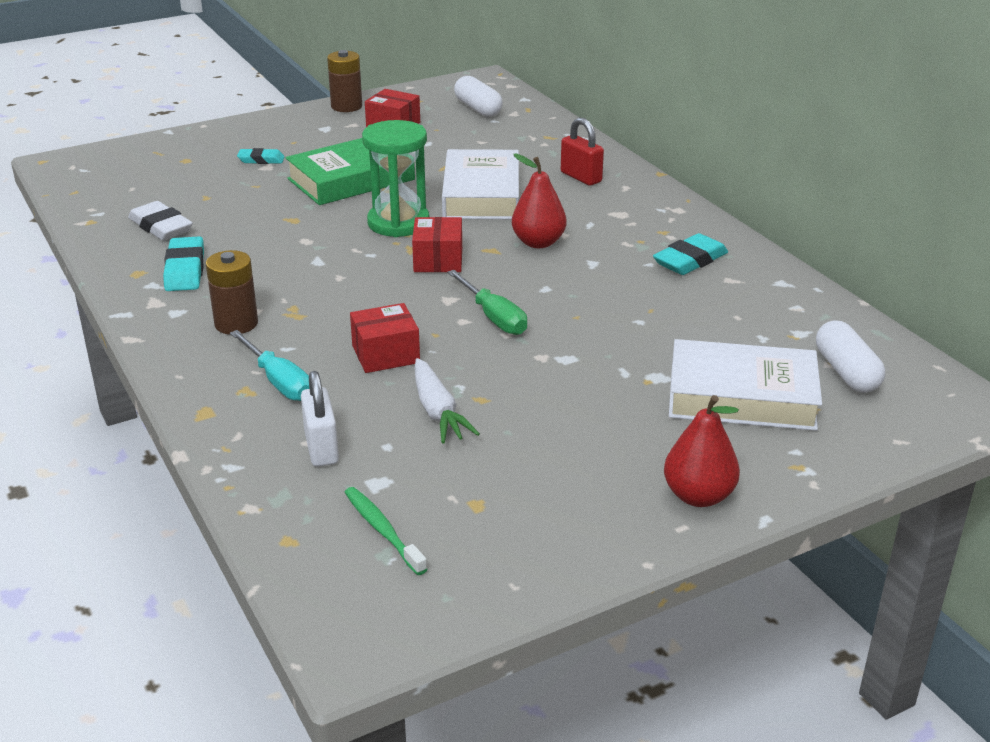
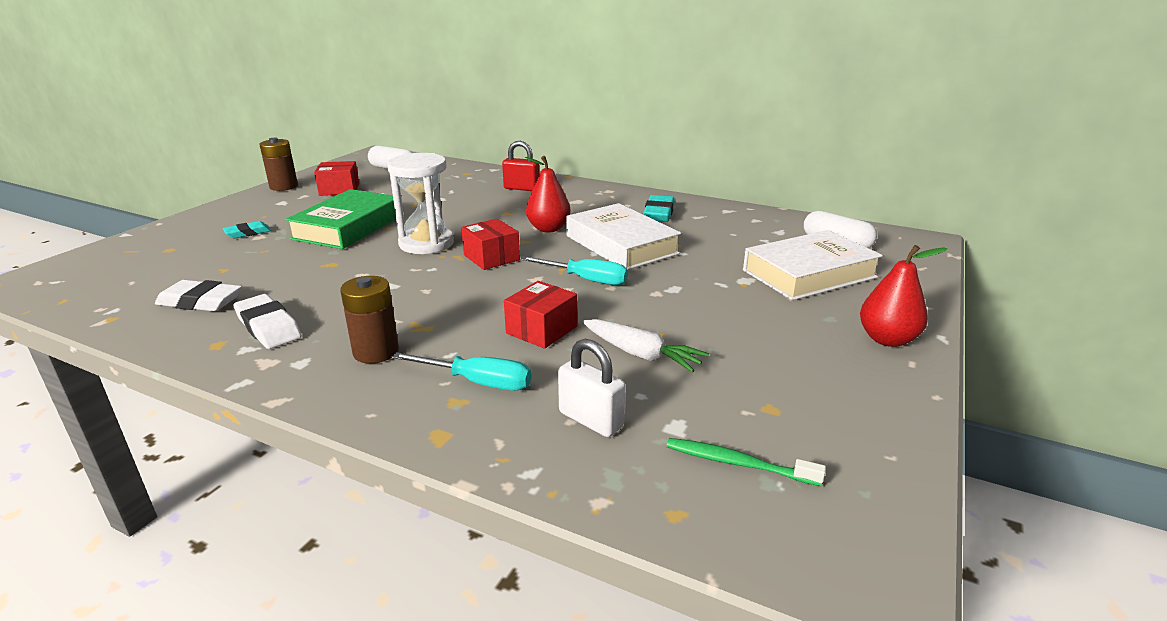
camera: 35 degrees left, 5 degrees down
(185, 270) = (268, 327): turquoise eraser -> white eraser
(398, 223) = (426, 243): green hourglass -> white hourglass
(481, 194) = (466, 212): white book -> white book (621, 245)
(494, 317) = (586, 280): green screwdriver -> turquoise screwdriver

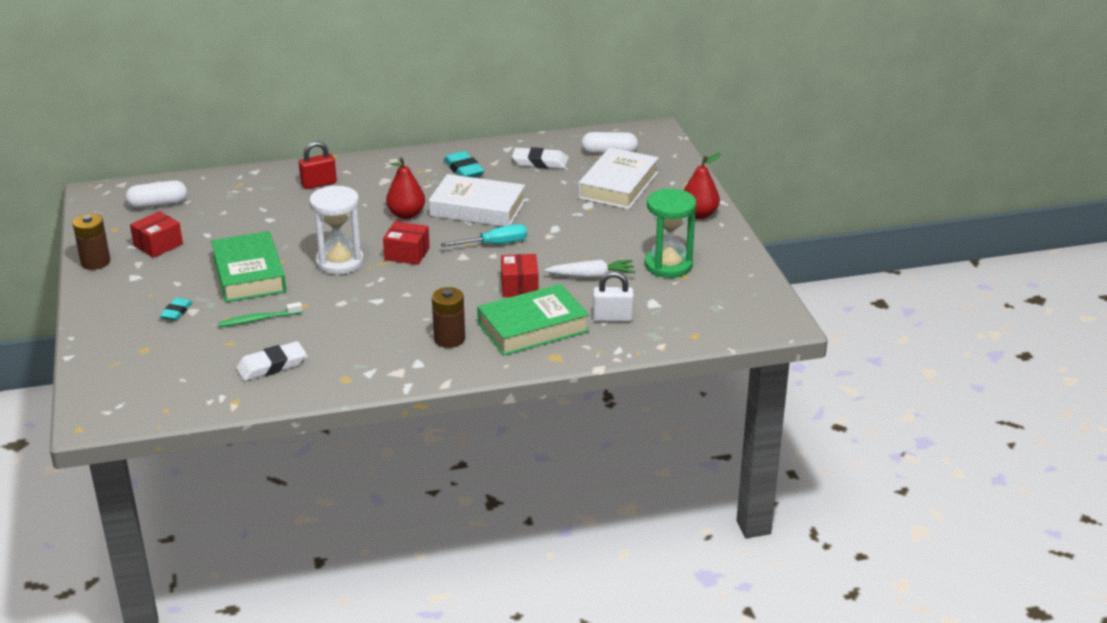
camera: 40 degrees left, 5 degrees up
(268, 327) = (355, 357): white eraser -> white eraser (540, 162)
(478, 382) = (533, 327): turquoise screwdriver -> green book
(737, 463) = (696, 306): green toothbrush -> green toothbrush (258, 319)
(764, 384) = (668, 265): none -> green hourglass

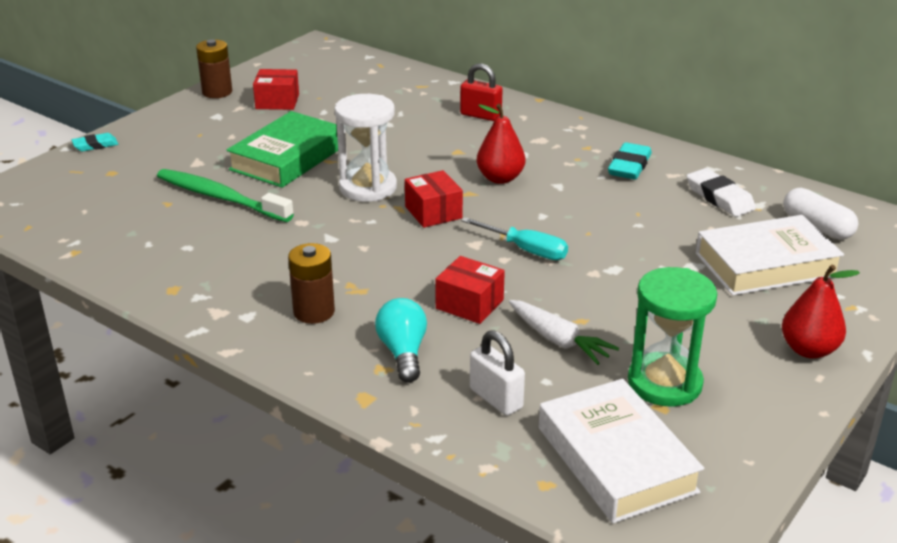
camera: 50 degrees right, 0 degrees up
(158, 204) = (337, 72): white capsule -> none
(176, 312) = (186, 157): turquoise eraser -> turquoise eraser (95, 145)
(258, 319) = (220, 197): green toothbrush -> green toothbrush, size x1.74
(271, 366) = (152, 241): white eraser -> none
(477, 208) = (574, 207): white book -> white book (616, 459)
(519, 286) = (469, 304): red box -> red box turned 75 degrees clockwise
(533, 327) = (403, 352): green book -> turquoise light bulb

